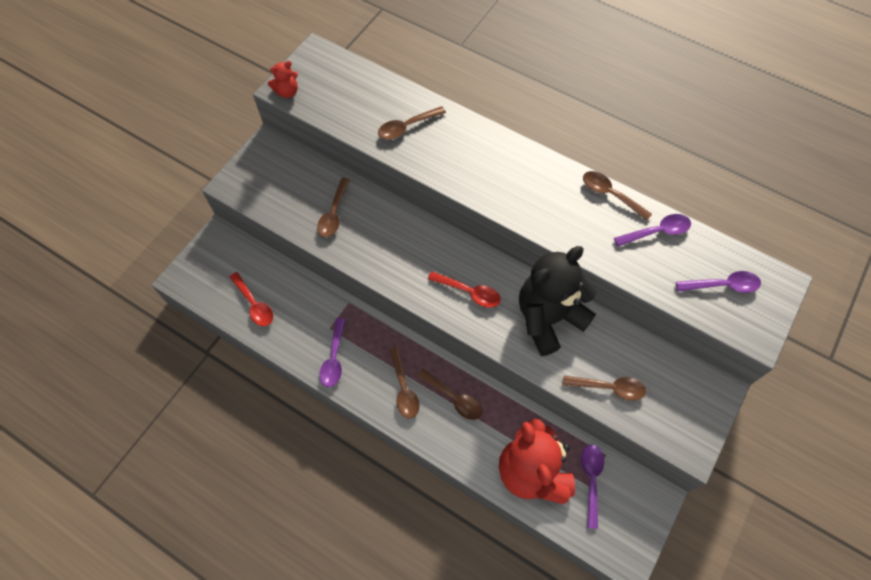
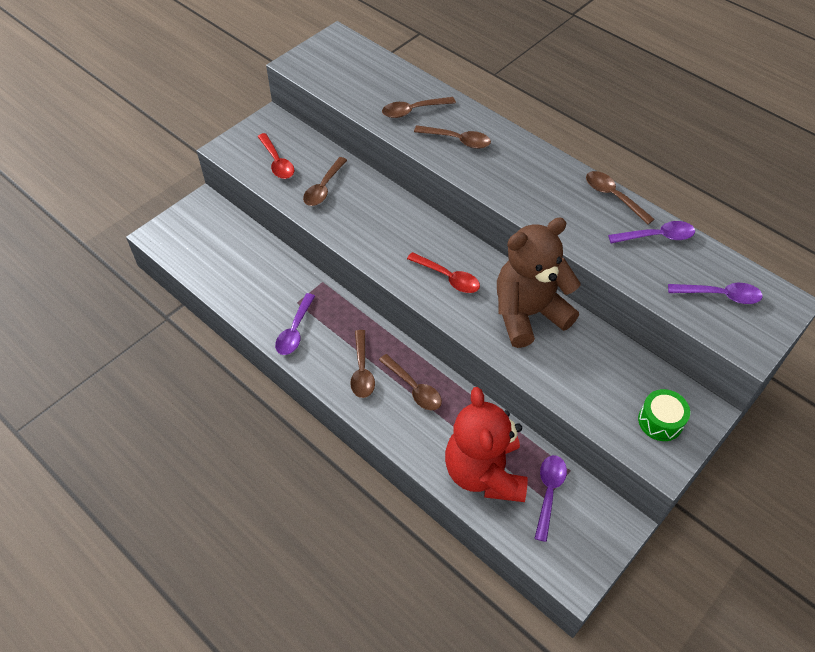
camera: 10 degrees right, 10 degrees down
(254, 304) = (225, 269): red spoon -> red spoon (277, 162)
(287, 92) = (300, 66): red teddy bear -> none
(548, 318) = (528, 314): black teddy bear -> brown teddy bear
(609, 388) = (581, 389): brown spoon -> brown spoon (458, 140)
(682, 407) = (660, 421): none -> green drum

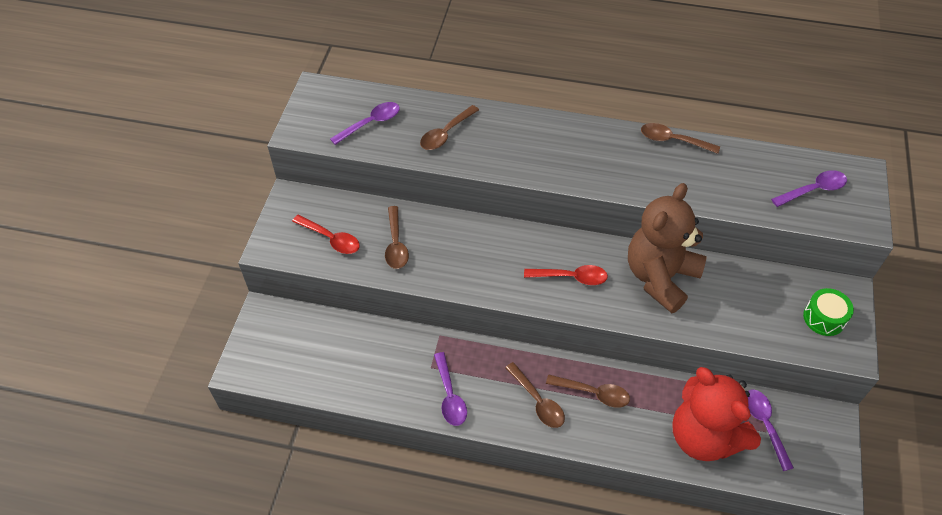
camera: 30 degrees left, 0 degrees up
(458, 140) = (507, 145): brown spoon -> none
(657, 236) = (732, 161): purple spoon -> purple spoon (371, 123)

